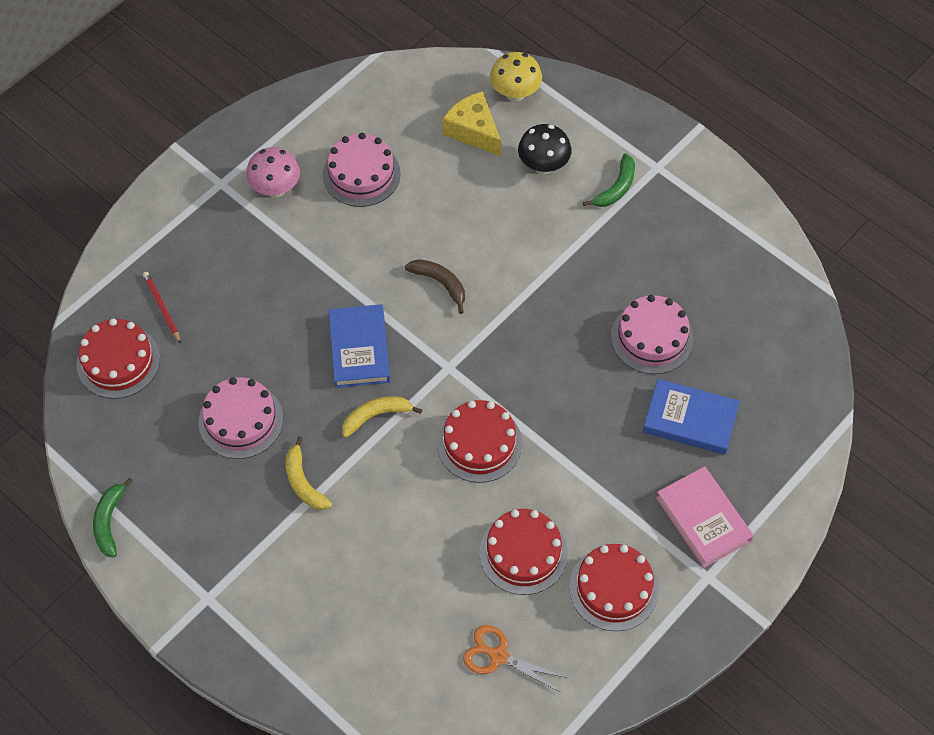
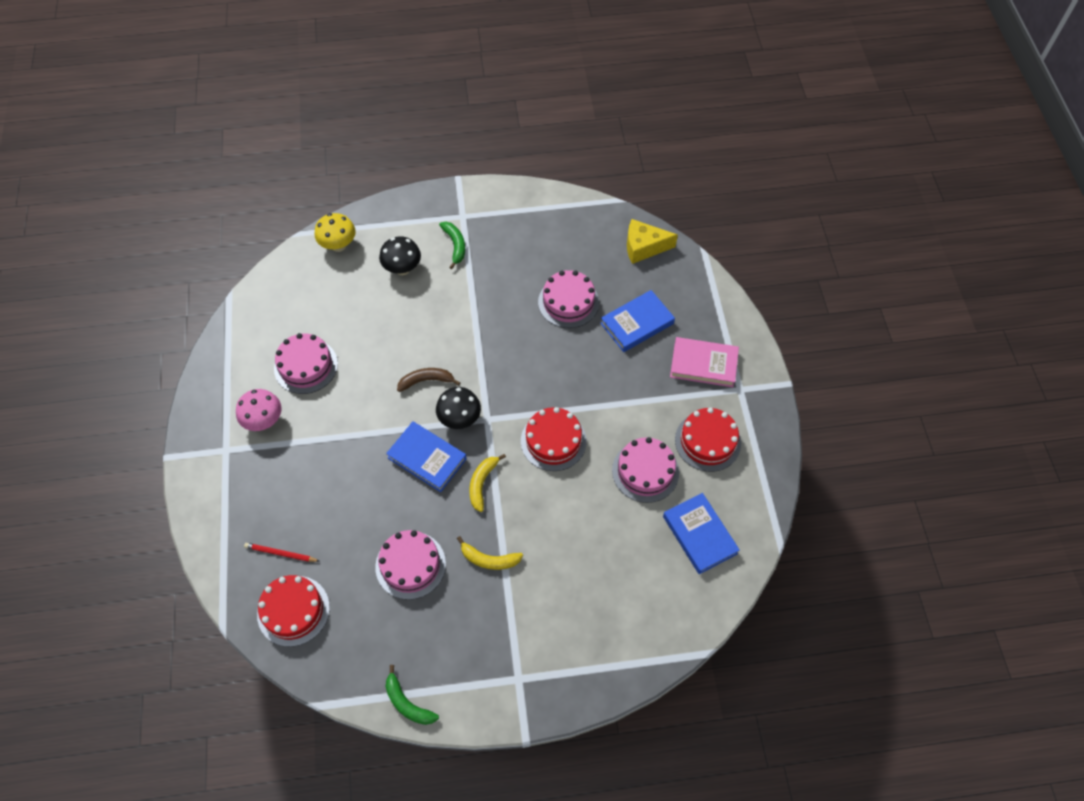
camera: 50 degrees left, 0 degrees up
(426, 344) = (459, 419): none -> black mushroom
(473, 131) = (340, 285): yellow cheese -> yellow cheese (644, 247)
(498, 656) = (699, 535): orange scissors -> blue book
(523, 553) = (645, 471): red cake -> pink cake

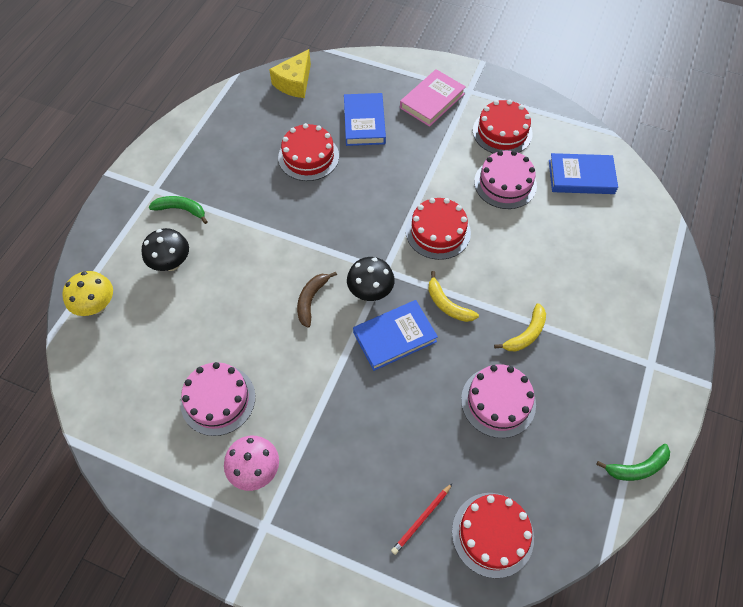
camera: 60 degrees left, 0 degrees up
(568, 302) = (308, 157): pink cake -> red cake

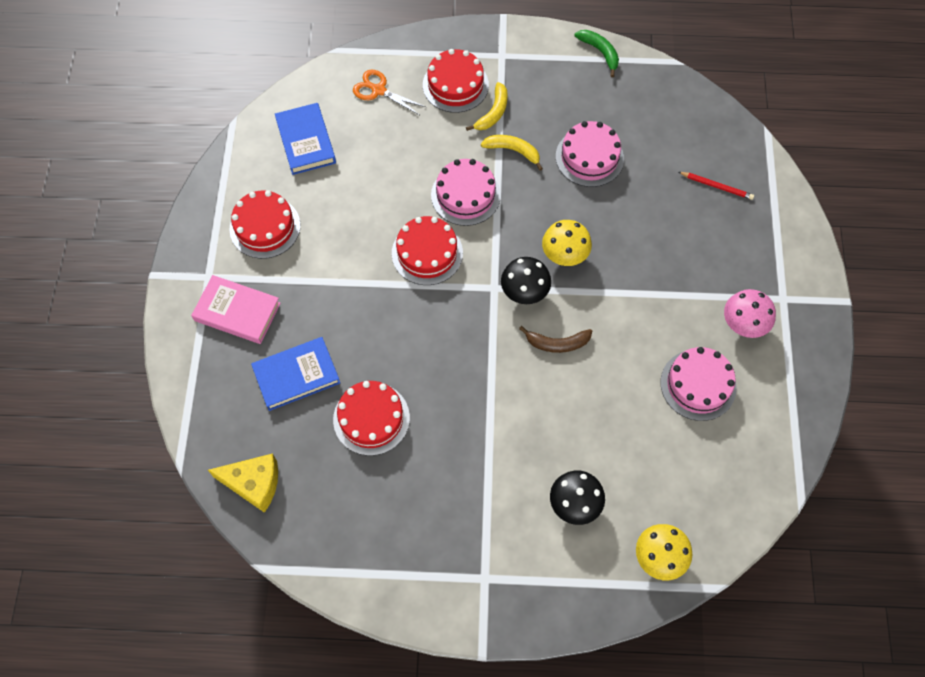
camera: 110 degrees left, 5 degrees up
(181, 209) = (501, 530): green banana -> none
(394, 337) = (564, 255): blue book -> yellow mushroom
(447, 304) = (510, 221): yellow banana -> yellow banana (493, 112)
(492, 534) = (702, 136): red cake -> red cake (455, 85)
(505, 183) = (339, 207): pink cake -> pink cake (465, 195)
(627, 244) = (378, 90): none -> orange scissors

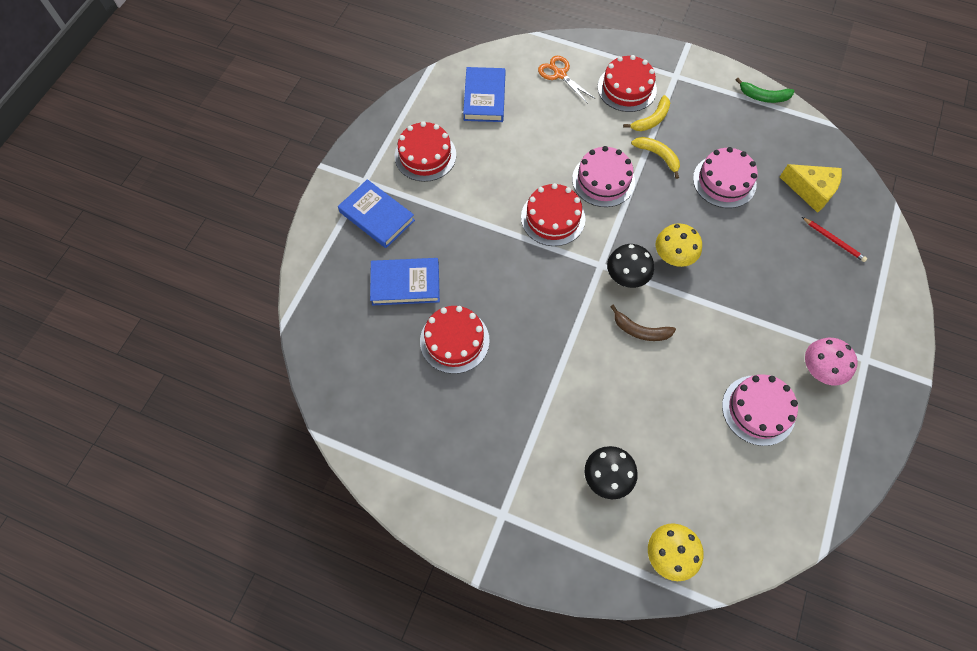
camera: 20 degrees right, 0 degrees up
(237, 312) = (377, 216): pink book -> blue book
(254, 484) = (336, 361): yellow cheese -> yellow cheese (811, 190)
(600, 52) = (763, 97): green banana -> green banana turned 120 degrees clockwise

